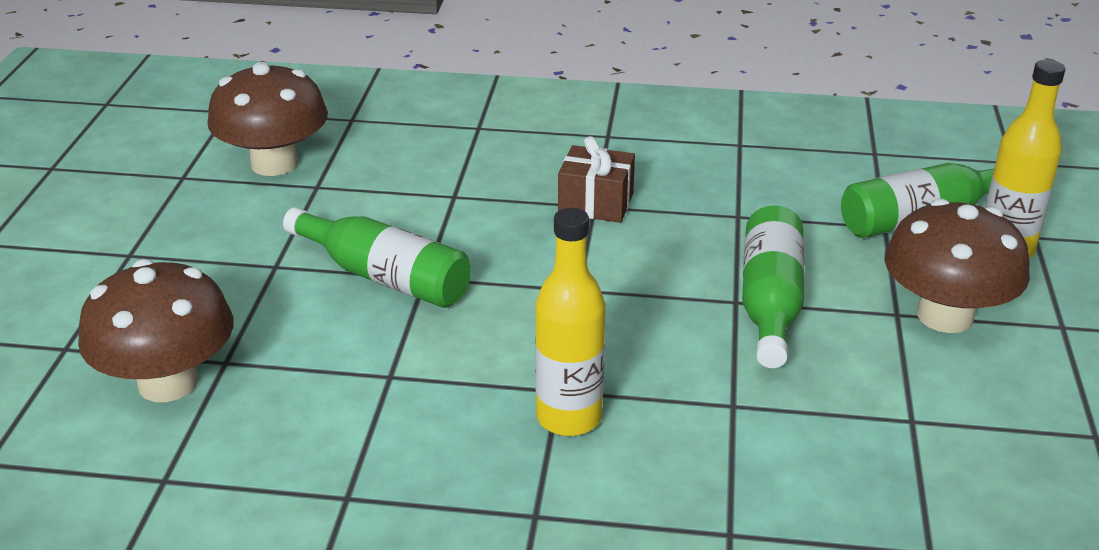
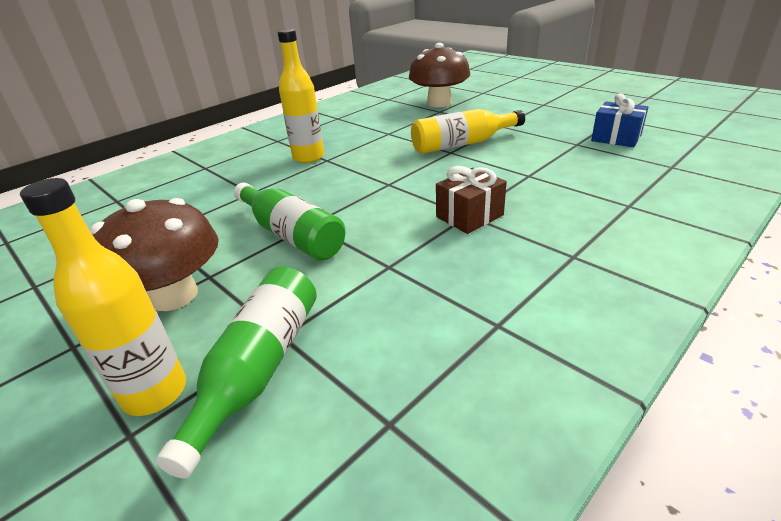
camera: 130 degrees right, 0 degrees up
(274, 163) = (616, 138): brown mushroom -> blue gift
(384, 277) = (463, 144): green bottle -> yellow bottle

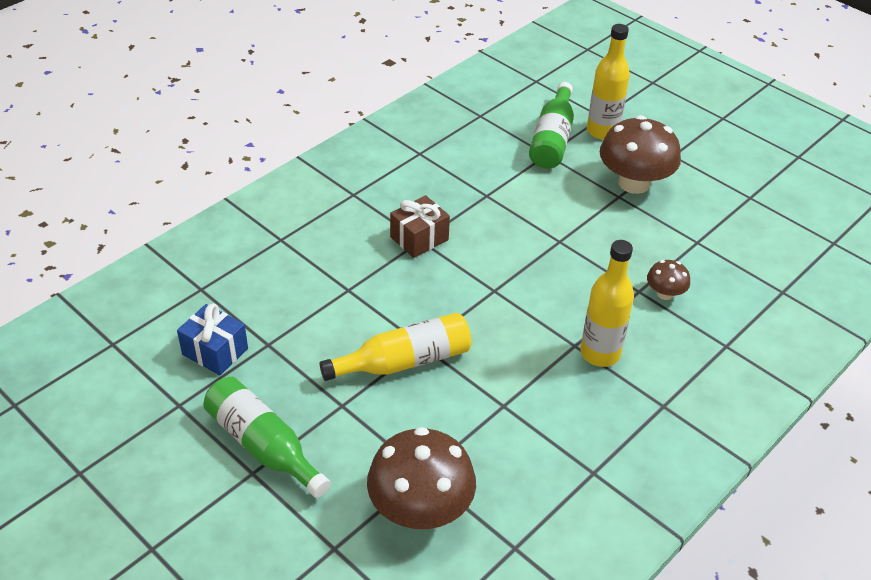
camera: 175 degrees right, 10 degrees up
(228, 192) = (665, 293): none -> brown mushroom
(291, 234) = (572, 230): green bottle -> green bottle (263, 446)

